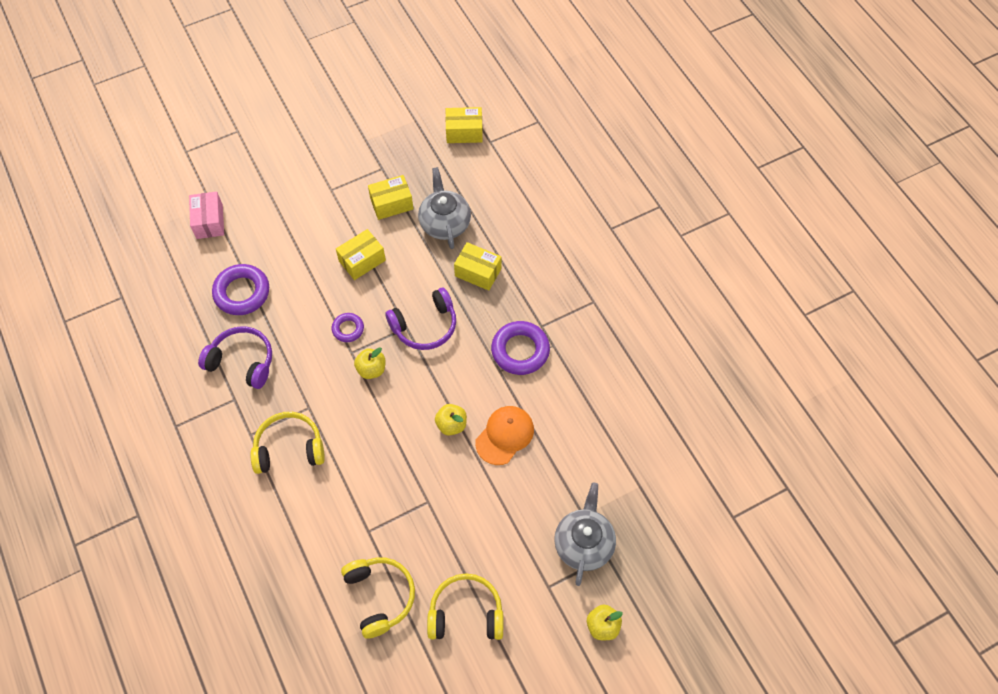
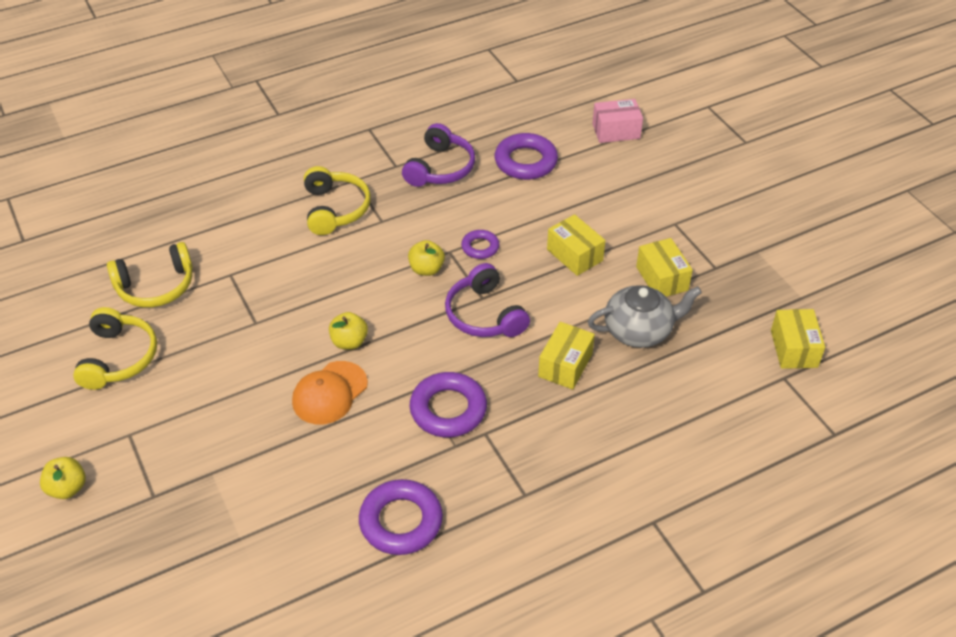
camera: 90 degrees right, 15 degrees down
(504, 435) = (329, 393): orange cap -> orange cap turned 90 degrees clockwise
(583, 543) = (175, 472): grey teapot -> none
(619, 379) = (401, 521): none -> purple ring

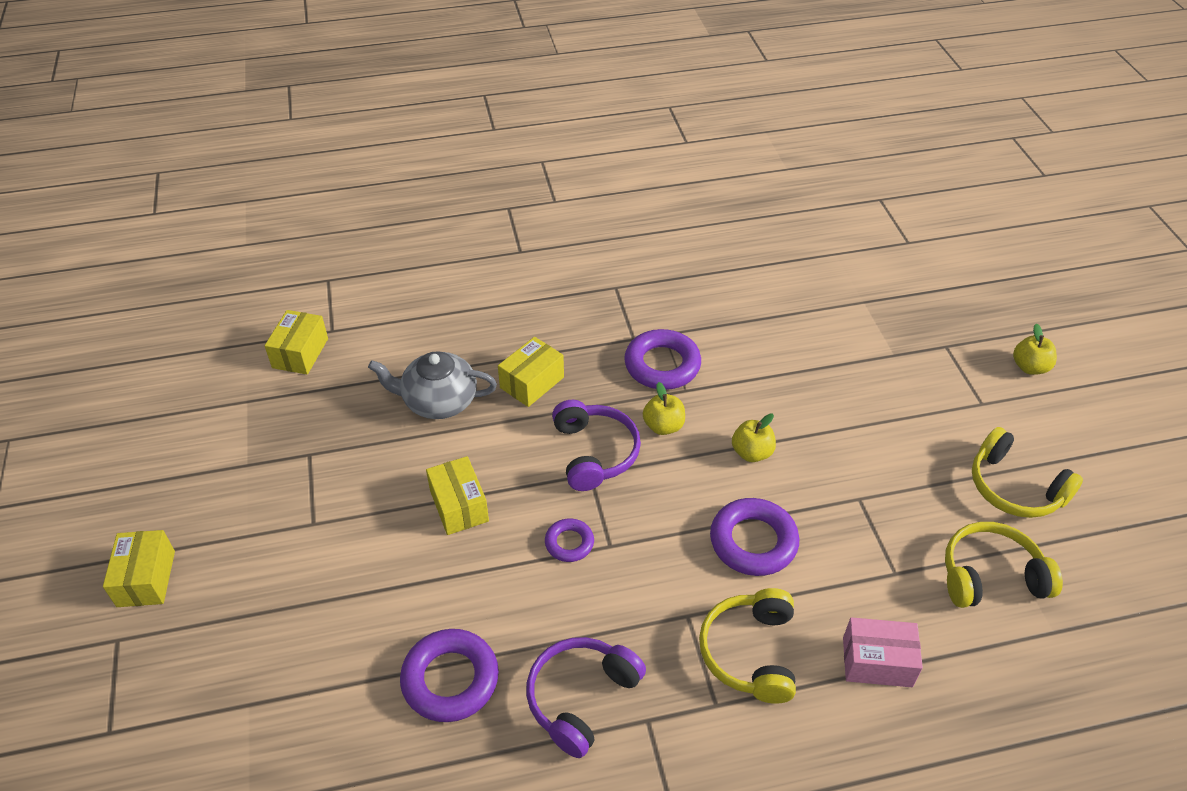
camera: 165 degrees left, 0 degrees up
(118, 358) = (1014, 487): yellow headphones -> yellow headphones turned 60 degrees counterclockwise
(329, 393) = (778, 403): orange cap -> none
(401, 521) = (725, 288): purple ring -> purple ring (753, 542)
(426, 269) = (645, 526): yellow apple -> yellow apple (663, 426)
(616, 131) = (284, 712): pink box -> pink box (877, 662)
(662, 278) = (377, 454): yellow box -> yellow box (146, 578)

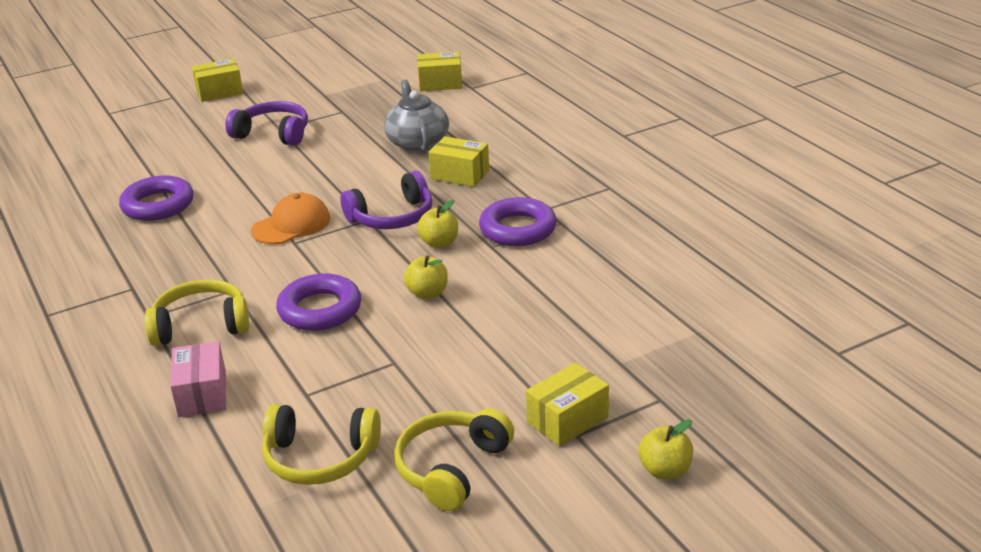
camera: 75 degrees right, 15 degrees down
(459, 506) = (313, 174): yellow box -> yellow box (567, 419)
(569, 543) = (291, 225): purple ring -> orange cap
(581, 698) = (148, 257): purple headphones -> purple headphones (273, 134)
(990, 576) = (320, 458): yellow headphones -> yellow headphones turned 120 degrees clockwise

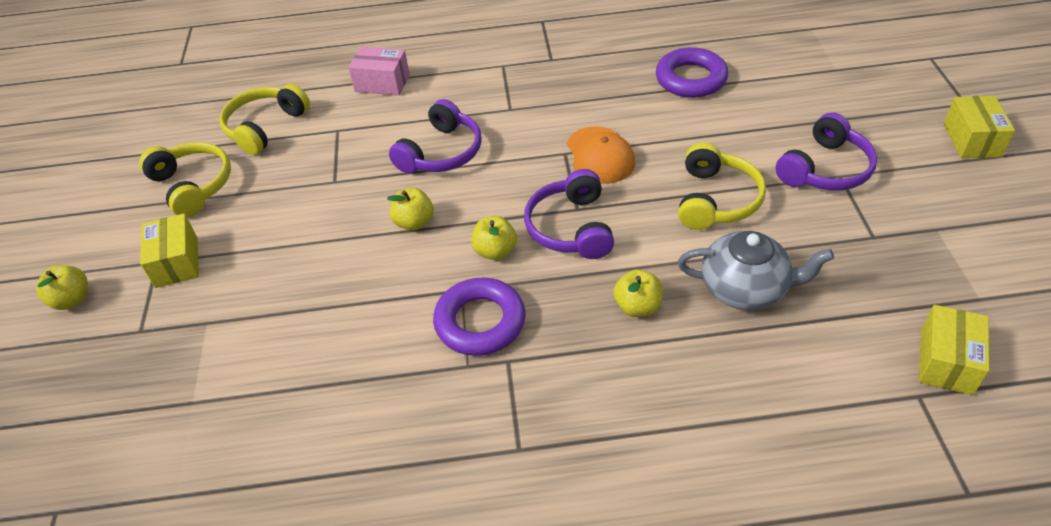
camera: 115 degrees right, 15 degrees up
(201, 325) = (470, 89): yellow headphones -> yellow headphones (716, 200)
(320, 309) = (441, 152): purple ring -> purple headphones
(460, 174) = (637, 306): yellow box -> yellow apple

